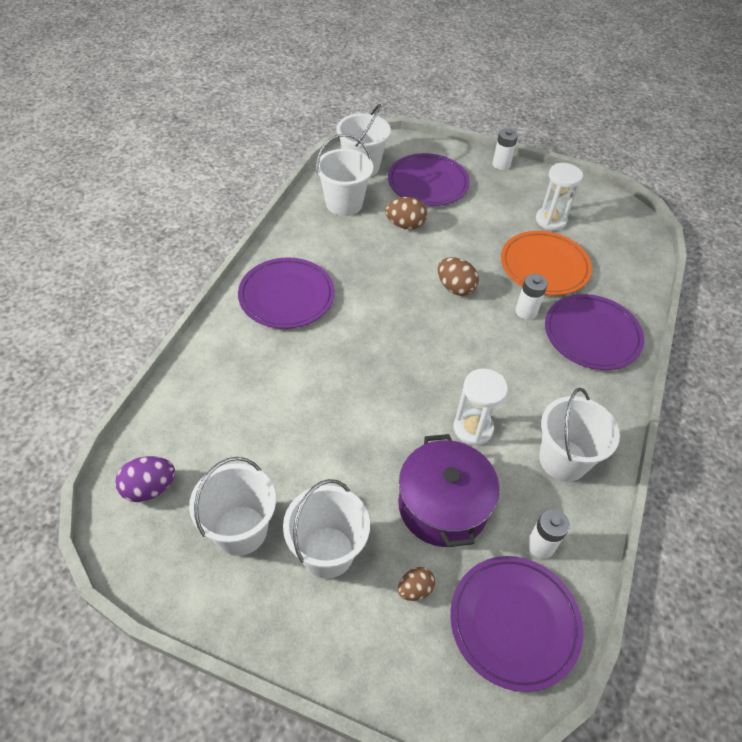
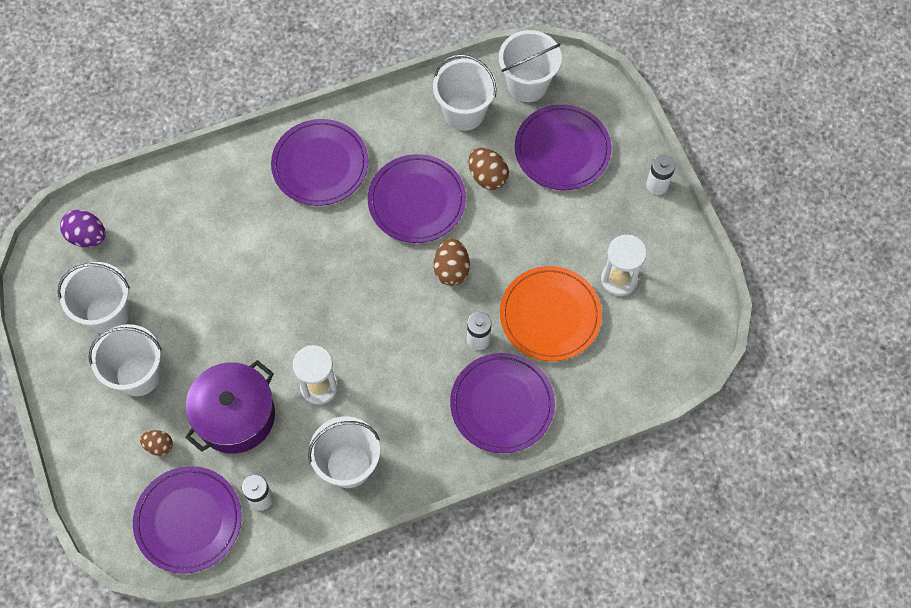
camera: 50 degrees right, 15 degrees up
(380, 268) = (416, 201): none -> purple plate

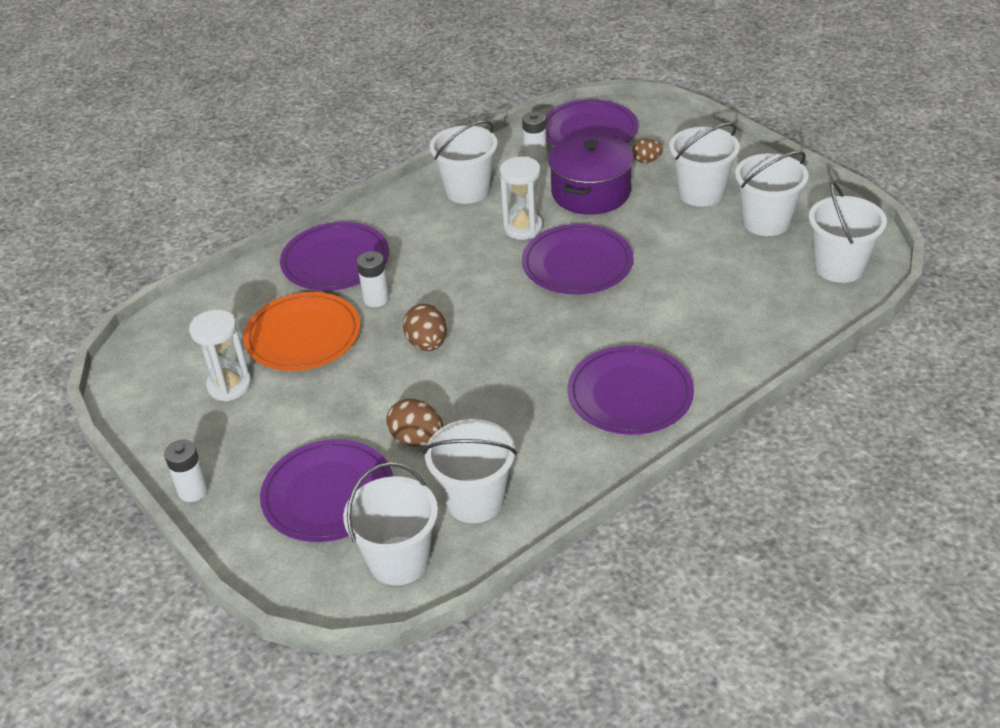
camera: 165 degrees right, 25 degrees down
(87, 236) = (839, 267): purple egg -> white bucket
(416, 201) = (495, 392): purple plate -> purple plate (577, 264)

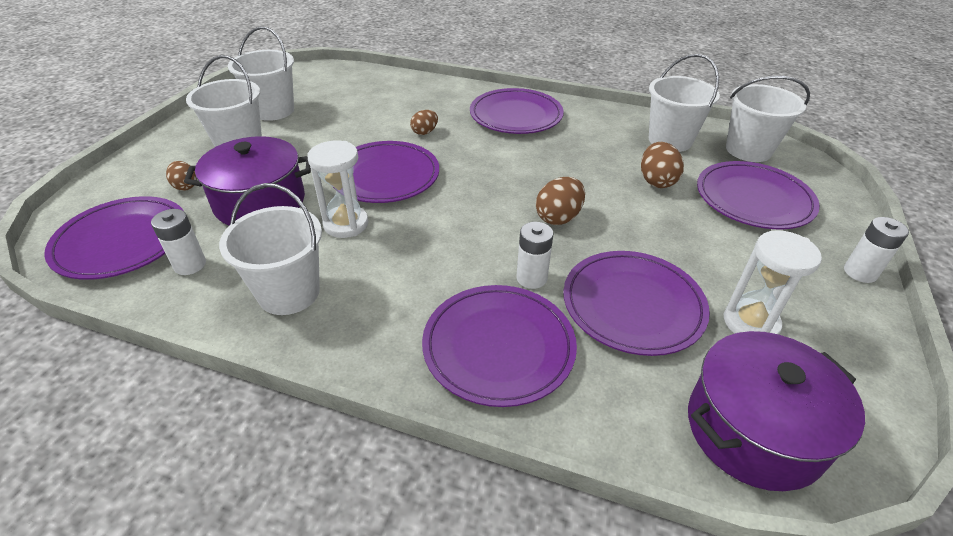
camera: 125 degrees left, 0 degrees up
(178, 334) = (754, 430): none -> purple pot
(303, 336) = (633, 305): orange plate -> purple plate
(642, 311) = (425, 132): none -> brown egg
(839, 267) = (319, 78): white bucket -> none

